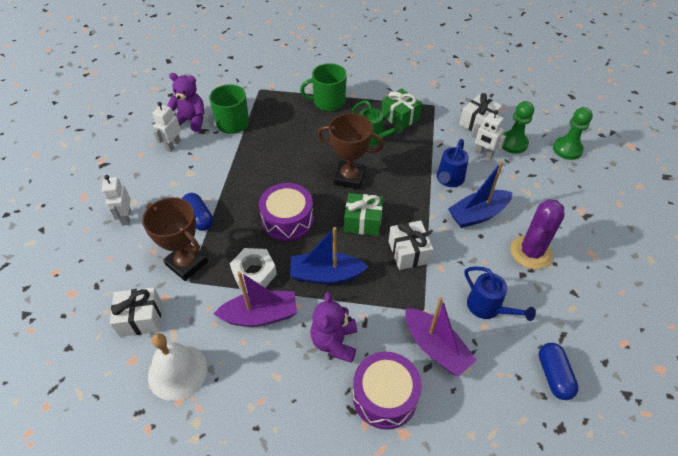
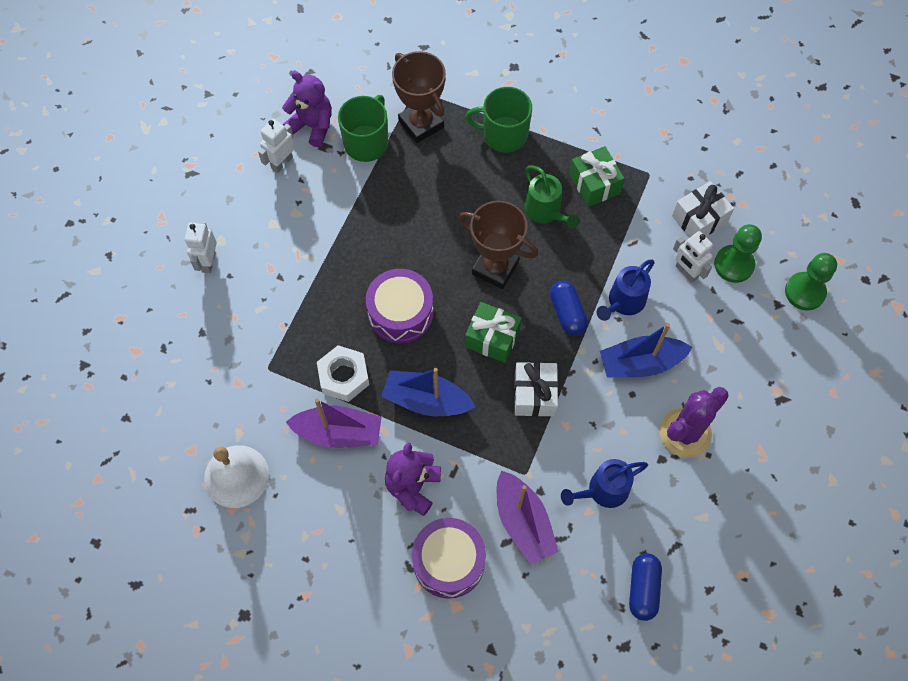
camera: 15 degrees right, 15 degrees up
(140, 318) = (206, 402): white gift -> none
(187, 263) = (269, 344): brown trophy -> brown trophy (421, 124)
(199, 218) = (294, 283): blue capsule -> blue capsule (567, 313)
(488, 308) = (602, 491): blue watering can -> blue watering can turned 90 degrees clockwise

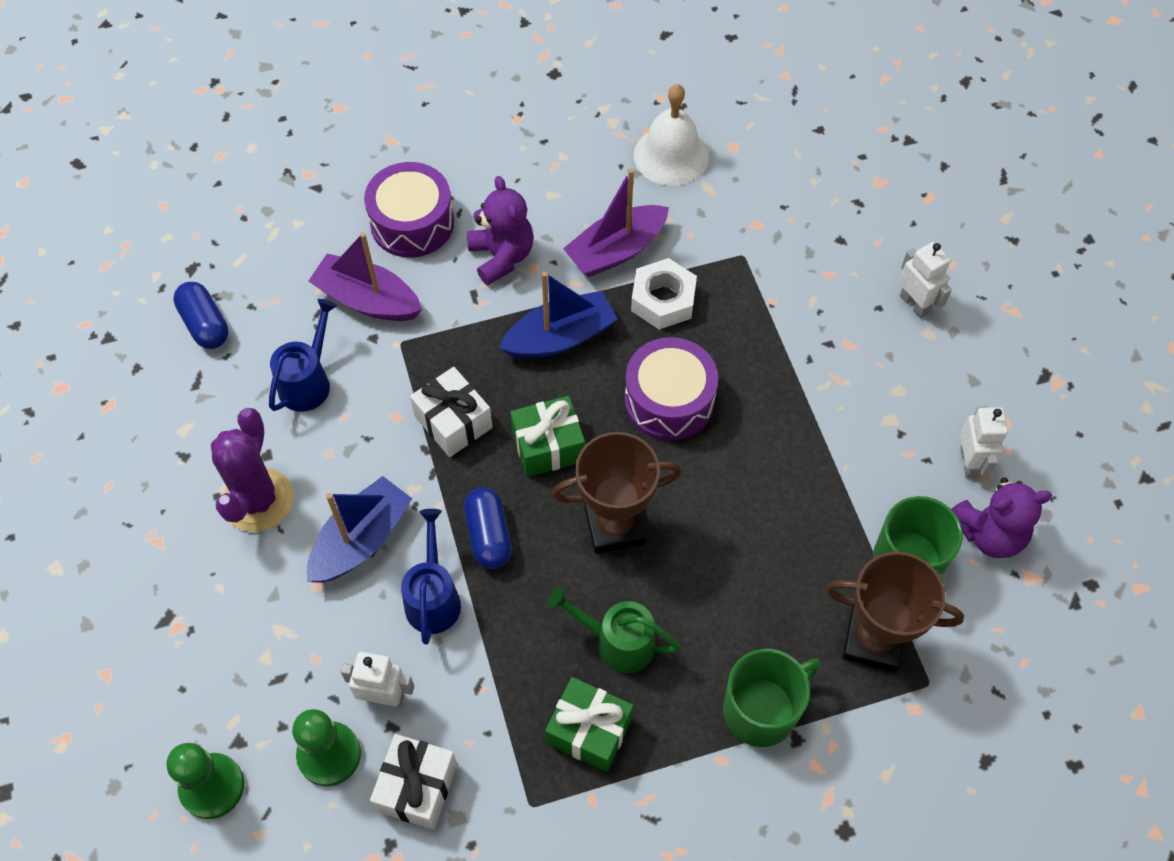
camera: 140 degrees right, 5 degrees down
(567, 313) = (488, 535): blue capsule -> blue capsule turned 45 degrees clockwise

